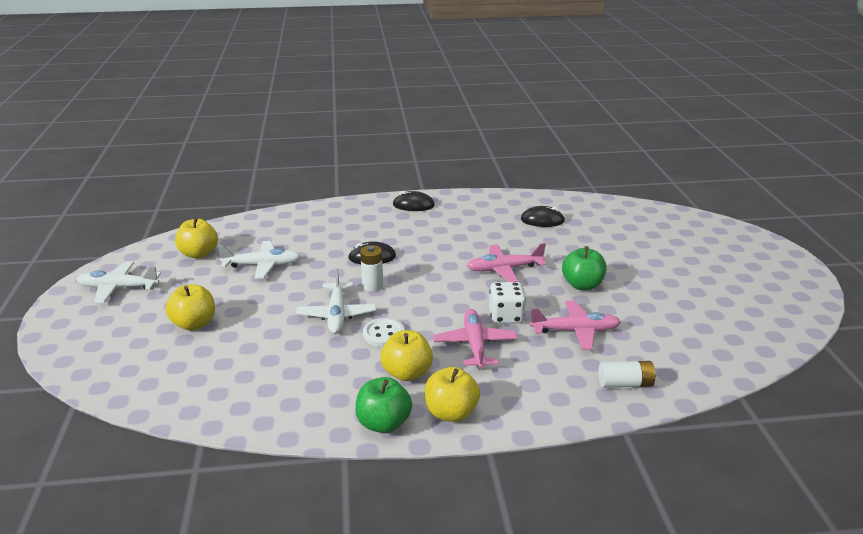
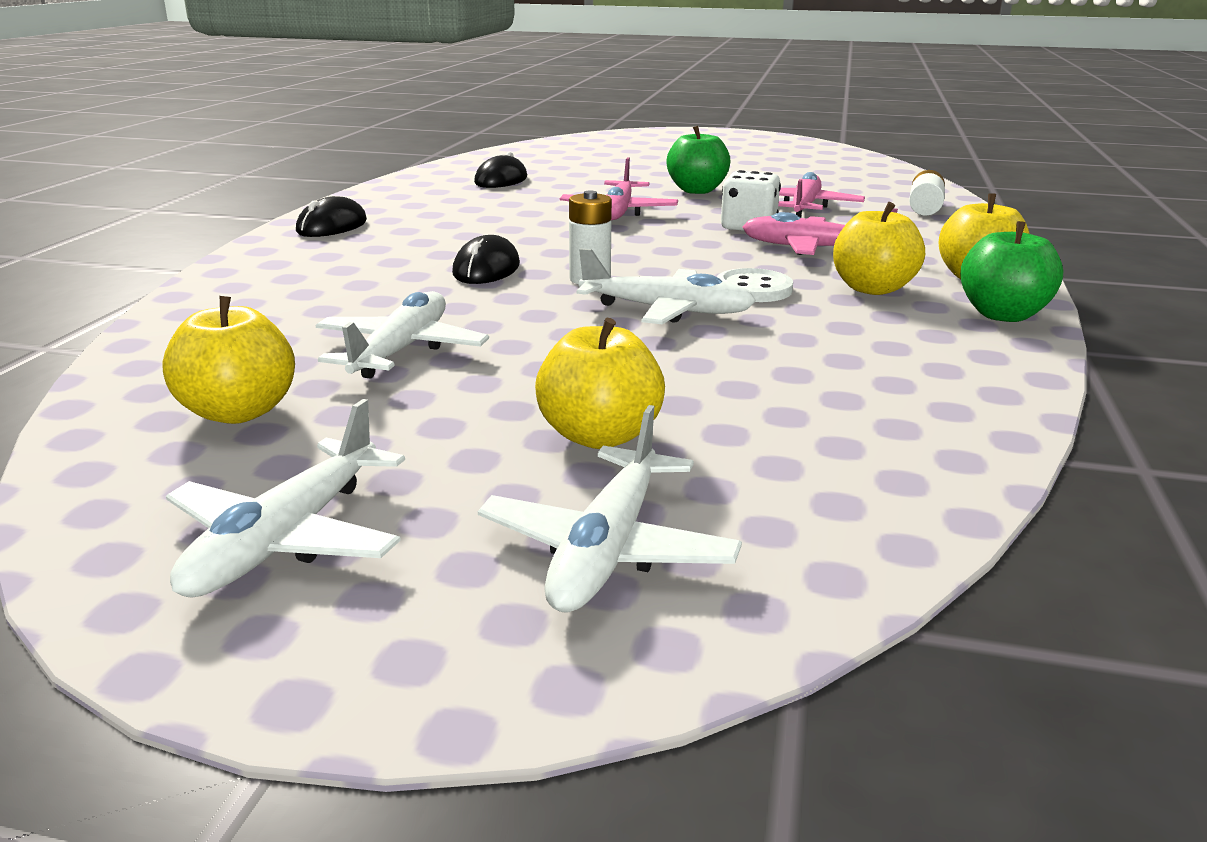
camera: 70 degrees left, 5 degrees down
(115, 341) = (608, 548): none -> white plane

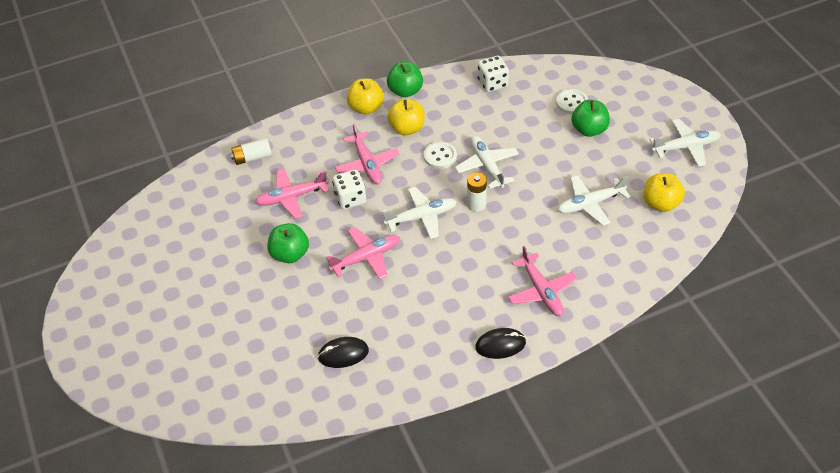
camera: 125 degrees left, 25 degrees up
(342, 264) = (541, 290): none -> pink plane
(486, 269) = (497, 241): black mouse -> none
(599, 436) = (589, 129): yellow apple -> green apple
(608, 548) = (630, 101): white plane -> white plane (421, 217)
(735, 457) = (571, 103): none -> white button
(941, 395) = (492, 83): none -> white dice

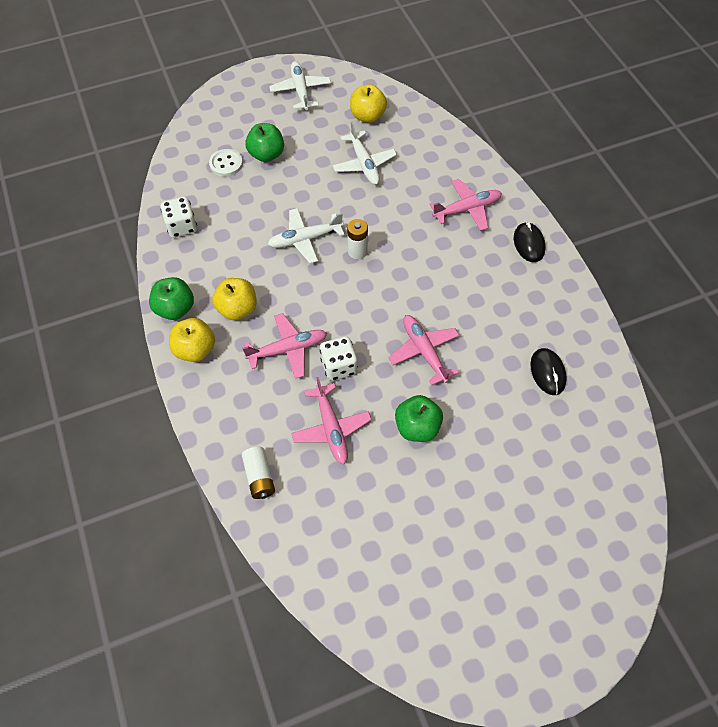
camera: 90 degrees left, 10 degrees up
(421, 217) = (371, 300): white plane -> none
(440, 156) = (286, 279): white button -> none

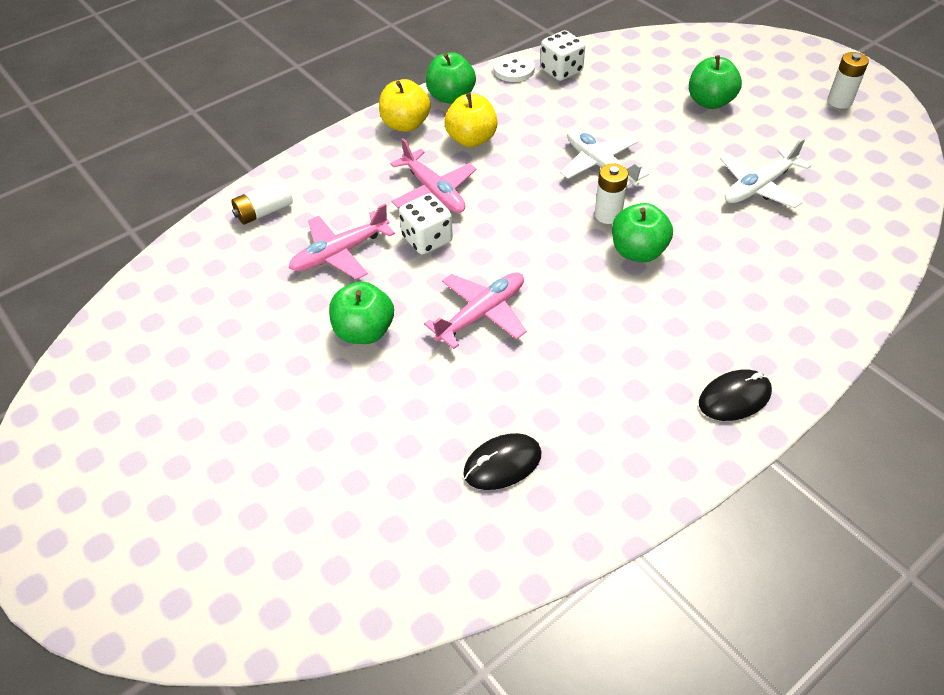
camera: 75 degrees right, 10 degrees down
(226, 164) = (672, 76): white button -> white button (514, 70)
(300, 91) = (839, 101): white plane -> white battery
(367, 116) = (848, 170): yellow apple -> none
(398, 247) = (638, 251): none -> green apple
(466, 209) = (753, 309): pink plane -> none

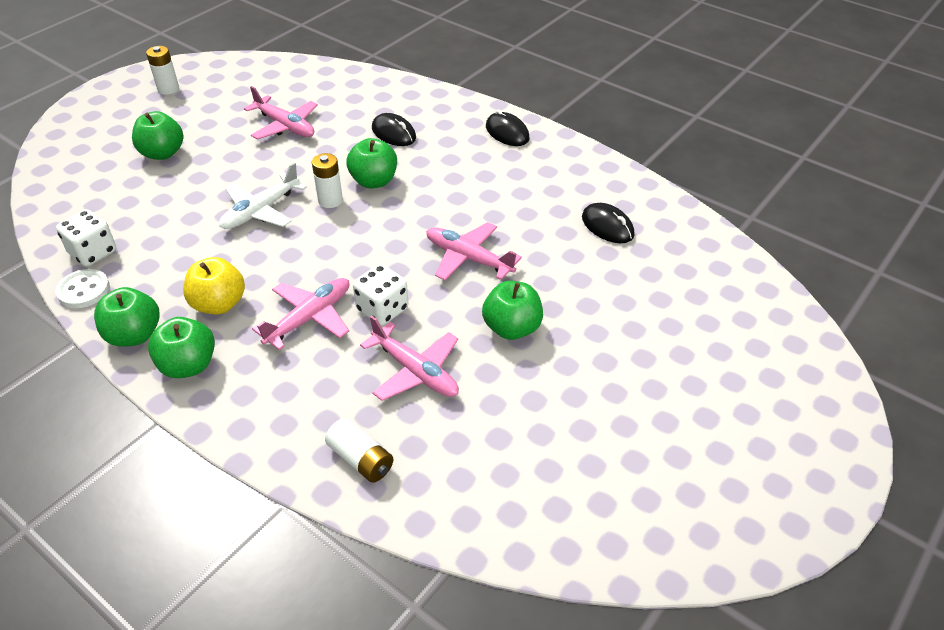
camera: 105 degrees left, 5 degrees down
(405, 124) = (188, 365): yellow apple -> green apple
(739, 279) = (394, 133): none -> black mouse
(759, 186) = (285, 126): white plane -> pink plane

